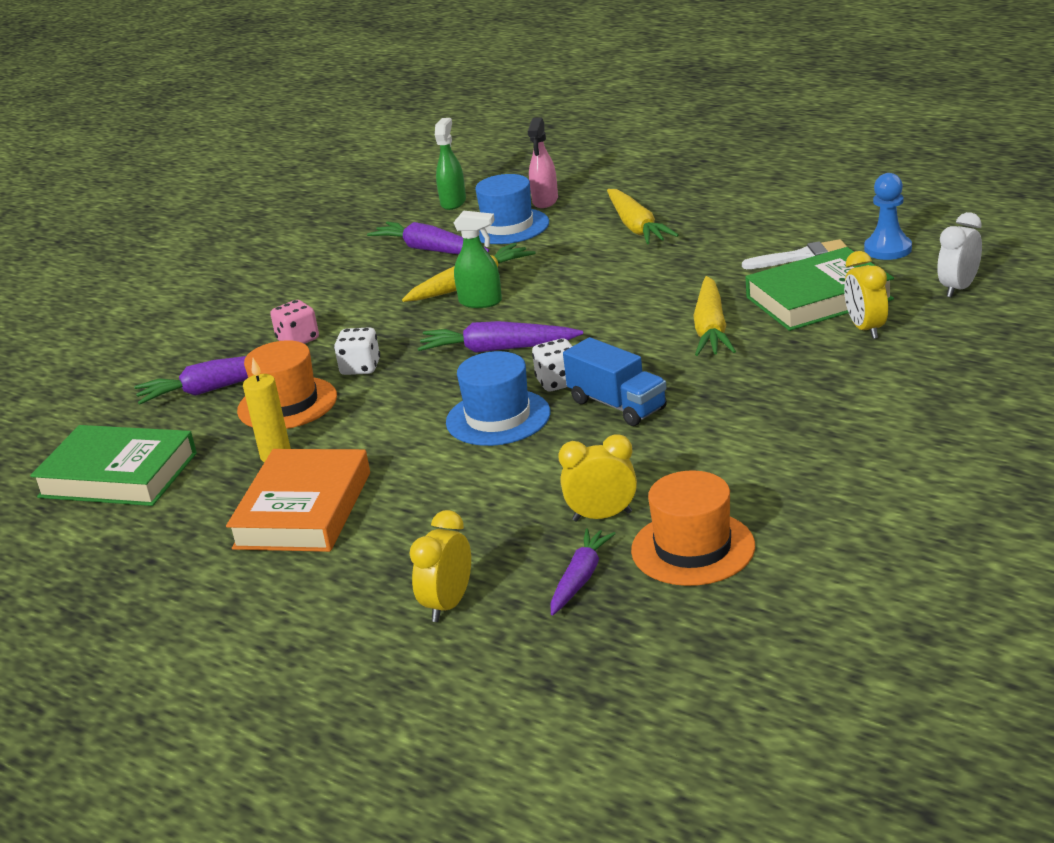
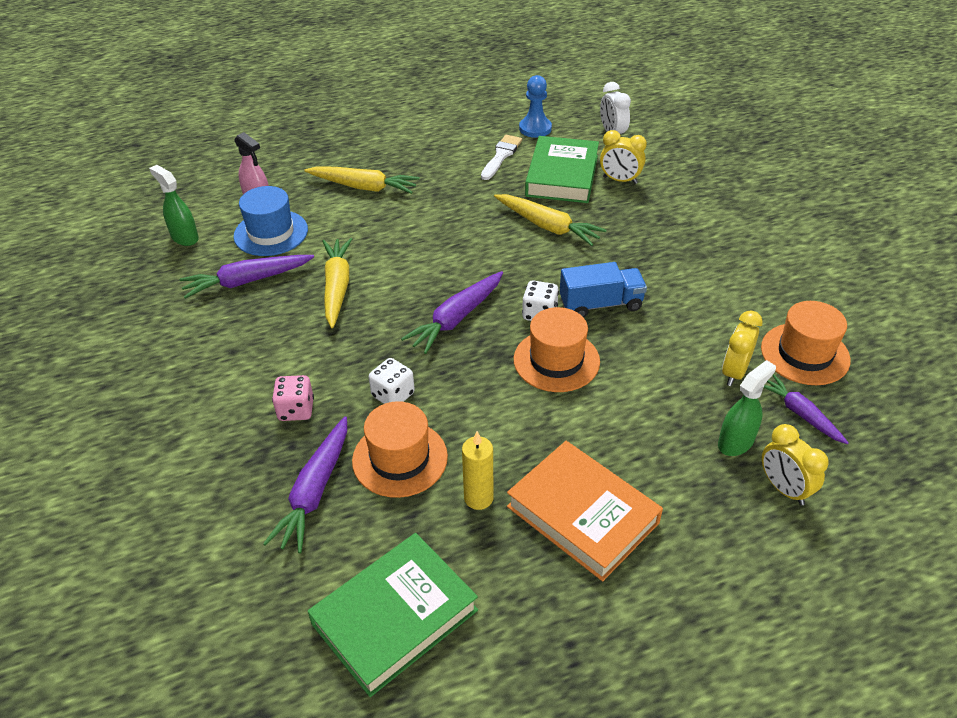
camera: 60 degrees left, 15 degrees up
(481, 302) = (372, 295): green spray bottle -> green spray bottle (736, 442)
(498, 418) = (556, 360): blue hat -> orange hat

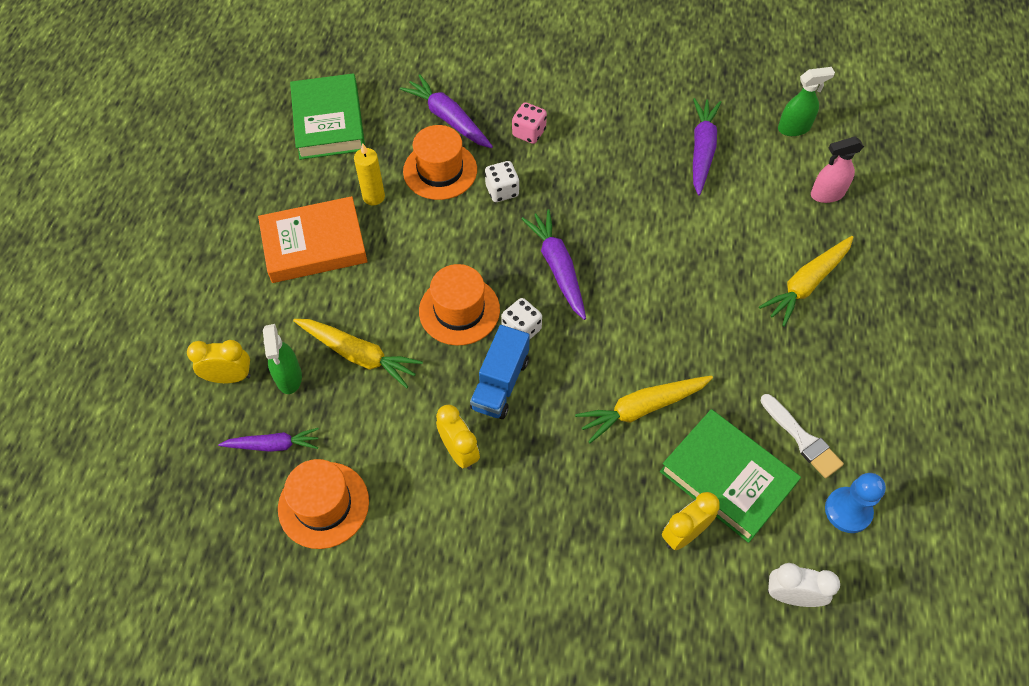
camera: 120 degrees right, 15 degrees up
(271, 233) = (766, 187): blue hat -> none
(337, 287) = (655, 205): yellow carrot -> yellow carrot (358, 355)
(734, 372) = (349, 430): yellow clock -> yellow clock (459, 452)

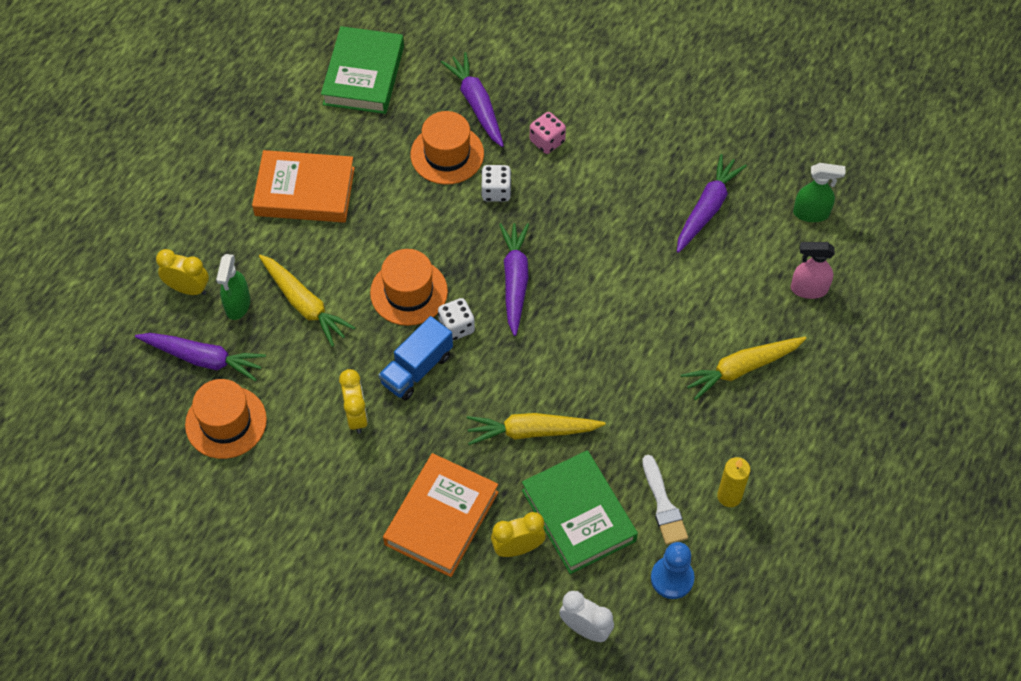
camera: 20 degrees right, 0 degrees up
(273, 445) = (203, 359): purple carrot -> purple carrot, size x1.50
(373, 197) = (375, 162): yellow candle -> yellow candle (729, 496)
(593, 529) = (441, 518): none -> orange book

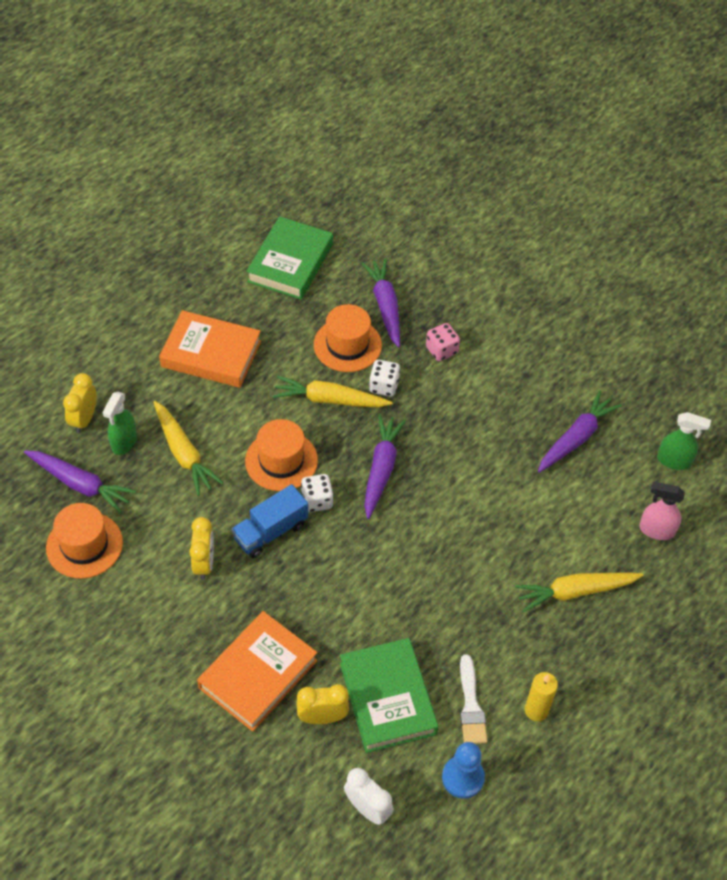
camera: 10 degrees right, 5 degrees down
(188, 289) = (84, 419): yellow clock -> yellow clock turned 105 degrees counterclockwise
(532, 432) = (362, 610): yellow carrot -> yellow carrot (329, 400)

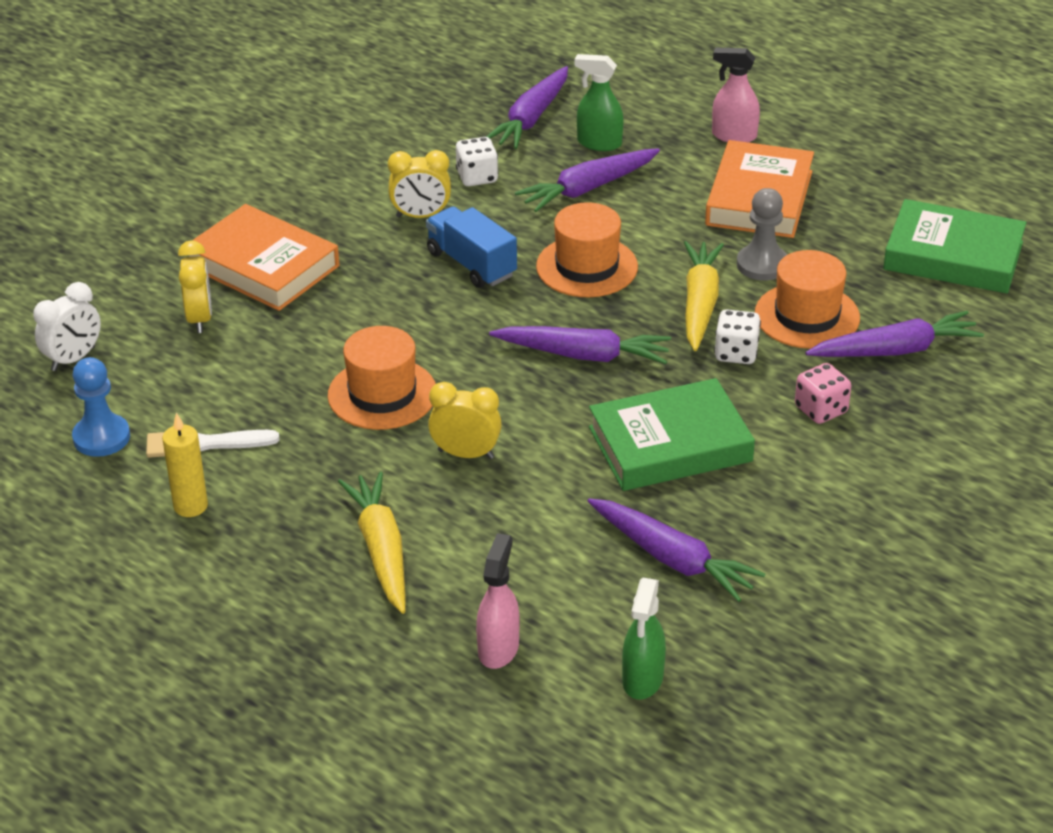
camera: 90 degrees right, 15 degrees down
(84, 419) = (630, 112): yellow clock -> yellow clock (466, 454)
(84, 545) = (444, 129): orange hat -> orange hat (382, 394)
(129, 359) = (733, 136): none -> pink spray bottle
(184, 453) = (588, 189): yellow carrot -> purple carrot
(289, 361) = (762, 265): none -> grey pawn
(317, 501) = (524, 300): white dice -> white dice (477, 177)
(388, 698) = (221, 371): green book -> green book (670, 444)

